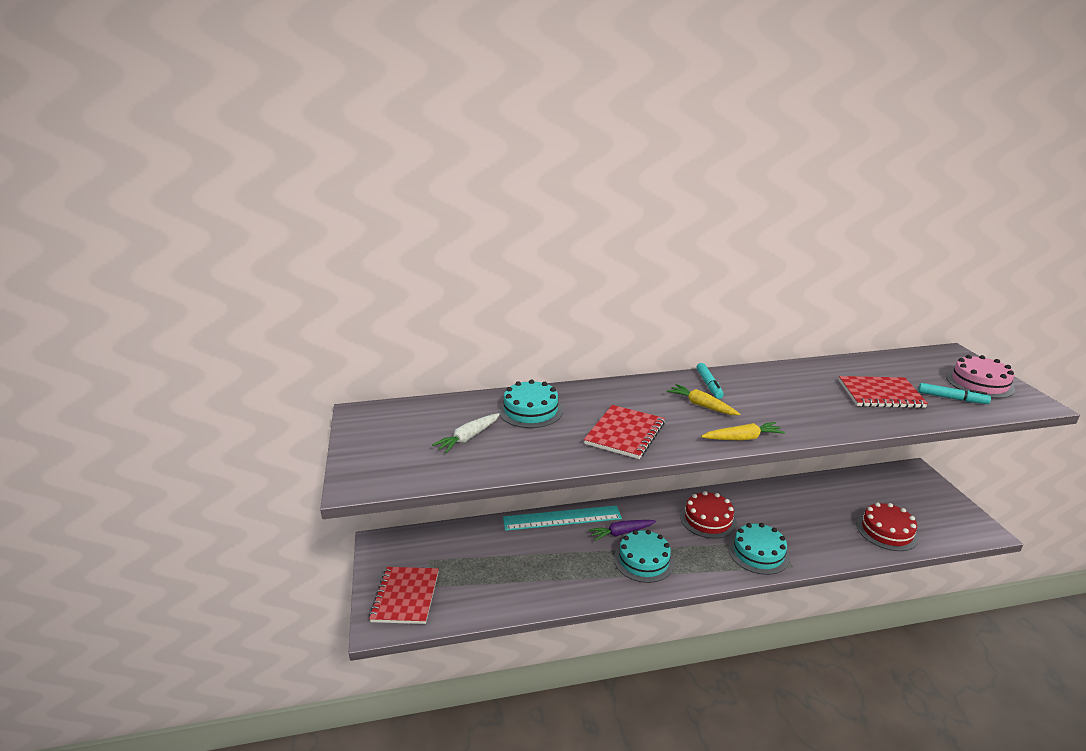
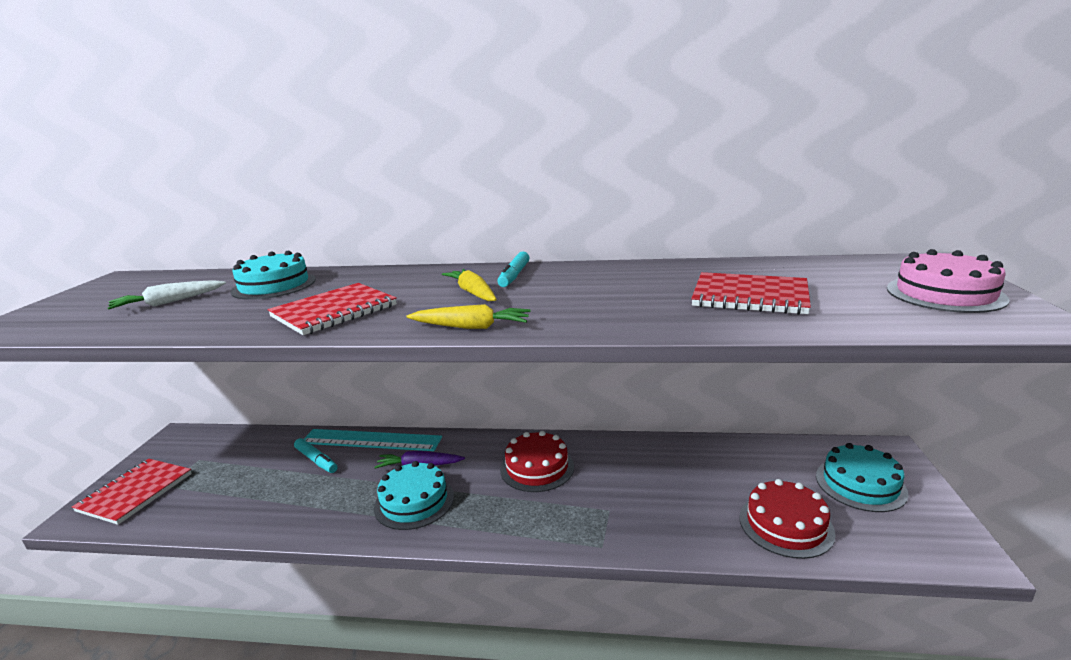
camera: 20 degrees right, 5 degrees down
(758, 553) = (567, 519): turquoise cake -> turquoise cake (860, 484)
(951, 398) = (870, 307): turquoise marker -> turquoise marker (316, 460)

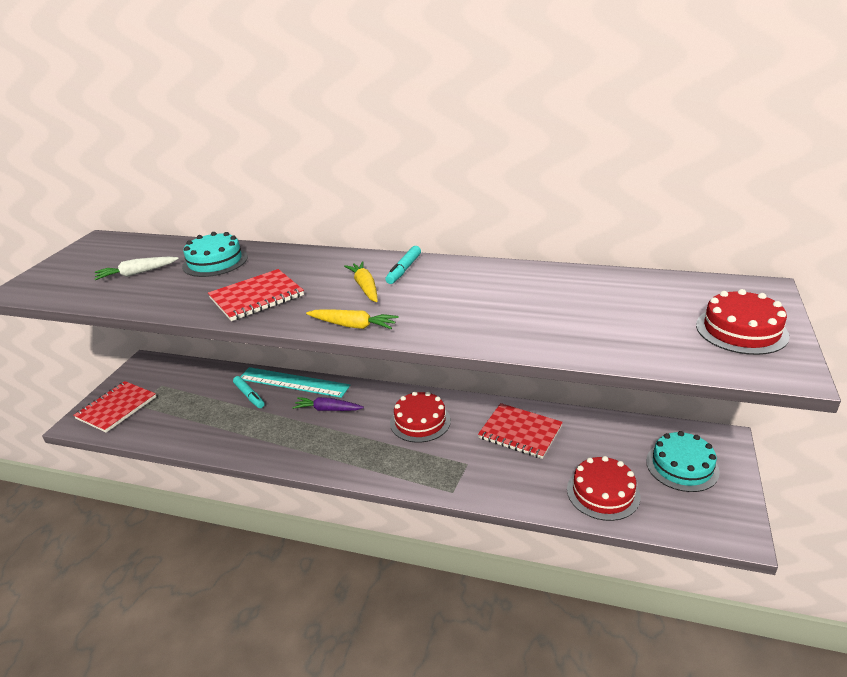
camera: 10 degrees right, 10 degrees up
(414, 501) = (319, 439): turquoise cake -> none
(750, 296) = (580, 315): red notebook -> red notebook (520, 432)
(945, 294) = (741, 330): pink cake -> red cake

